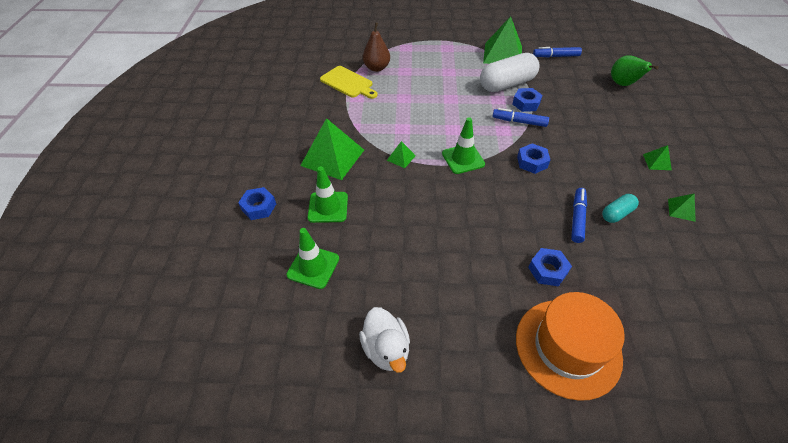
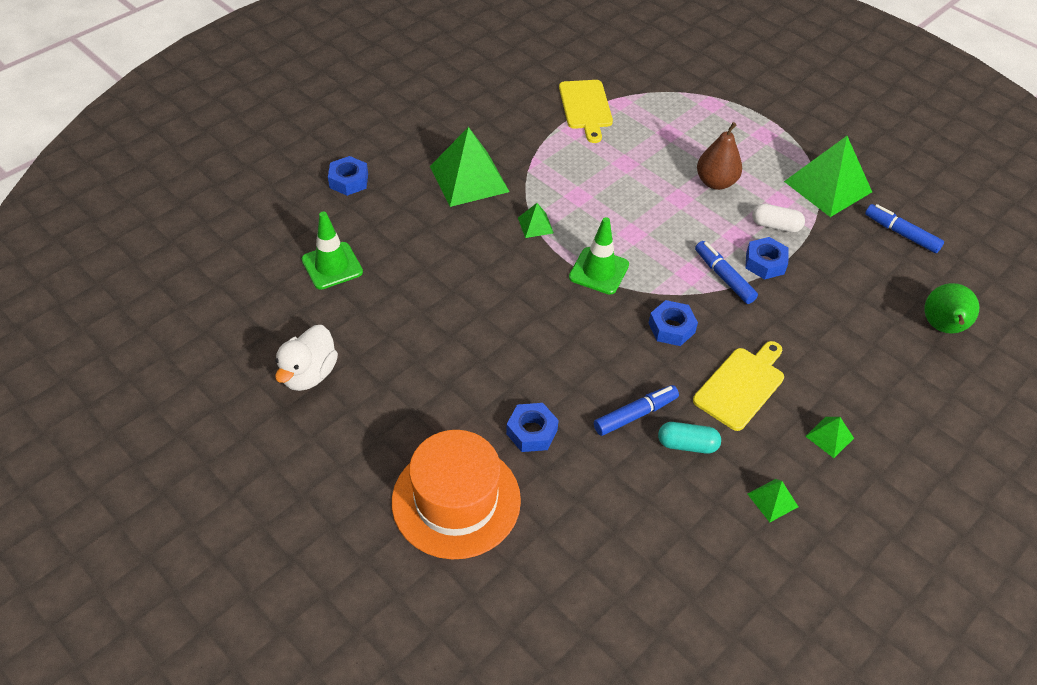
camera: 40 degrees right, 0 degrees up
(328, 207) = (406, 223): green traffic cone -> none
(376, 68) = (641, 109): brown pear -> brown pear (715, 182)
(507, 84) = (775, 226): white capsule -> white capsule, size x0.51
(596, 166) = (741, 386): none -> yellow cutting board

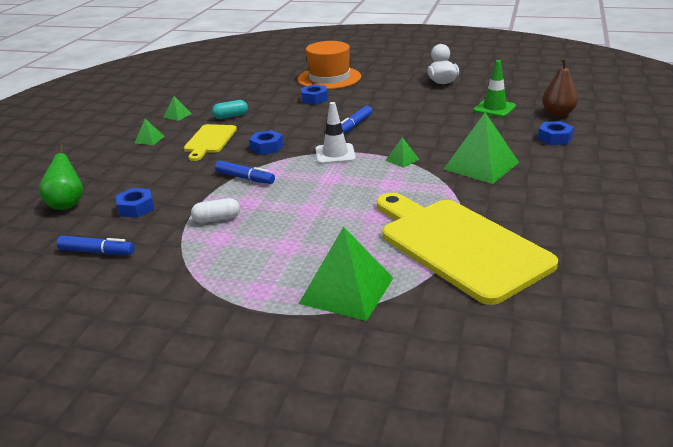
camera: 155 degrees right, 20 degrees down
(585, 107) = (458, 245): yellow cutting board -> yellow cutting board, size x1.95
(599, 271) = (335, 154): green traffic cone -> white traffic cone
(635, 415) = (265, 116): blue marker -> blue marker (354, 125)
(715, 182) = (286, 230): brown pear -> brown pear (558, 113)
(765, 263) = (217, 195): blue nut -> blue nut (136, 208)
(827, 186) = (175, 265): green pyramid -> green pyramid (347, 290)

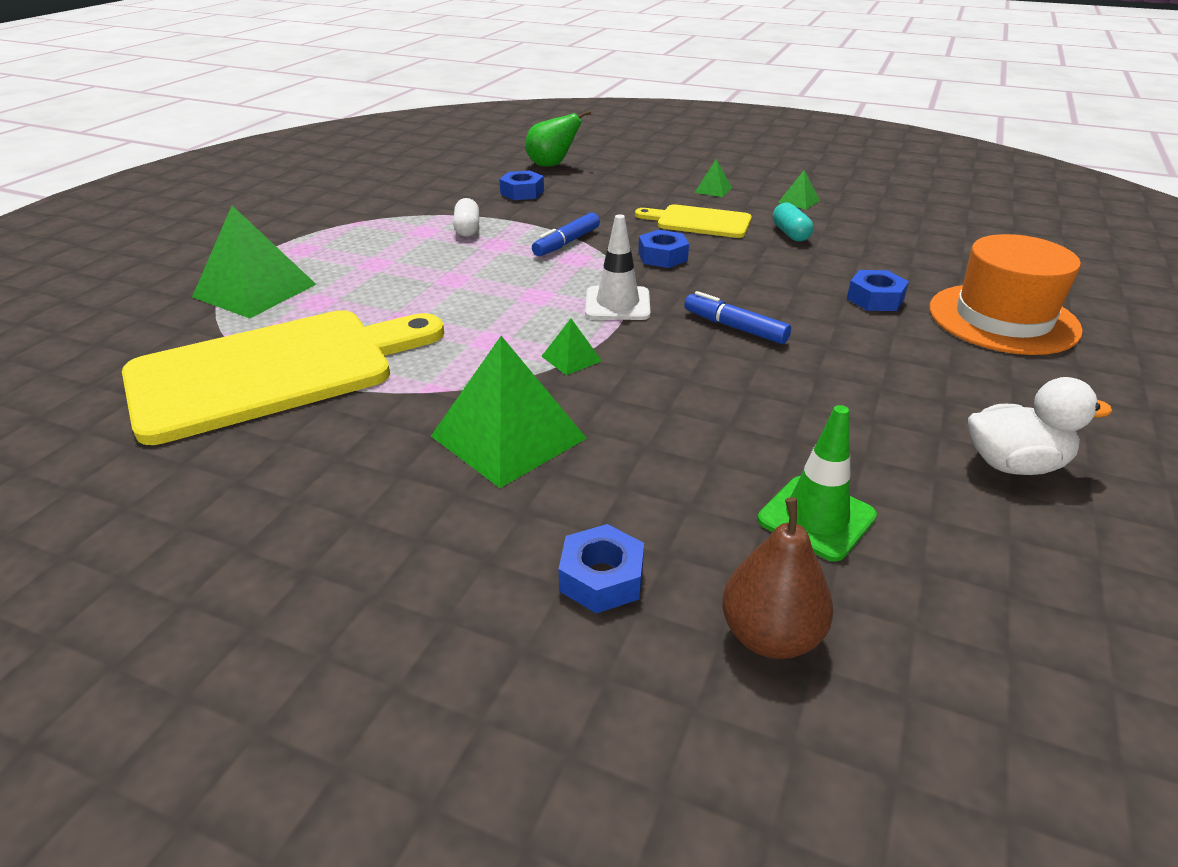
camera: 95 degrees right, 5 degrees up
(97, 252) = (441, 182): blue marker -> none

